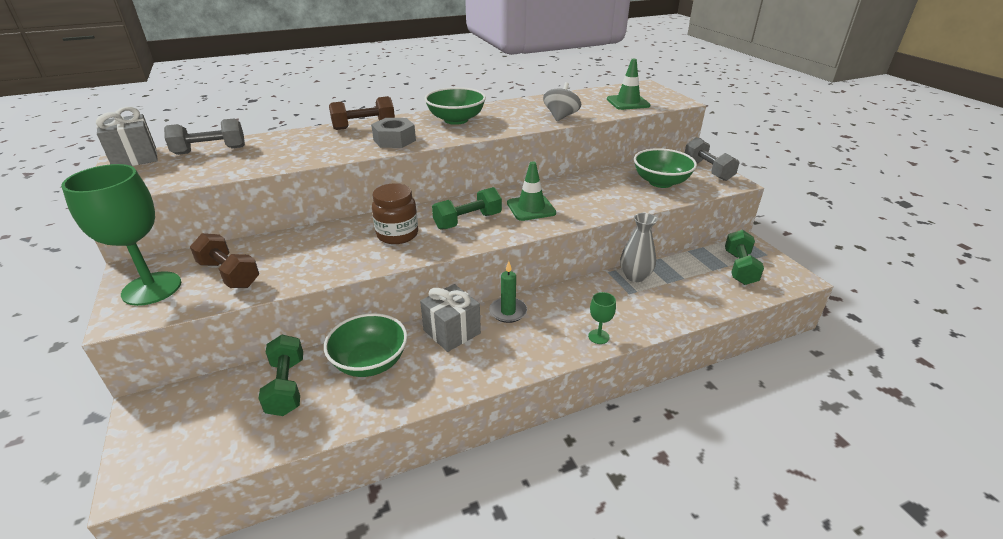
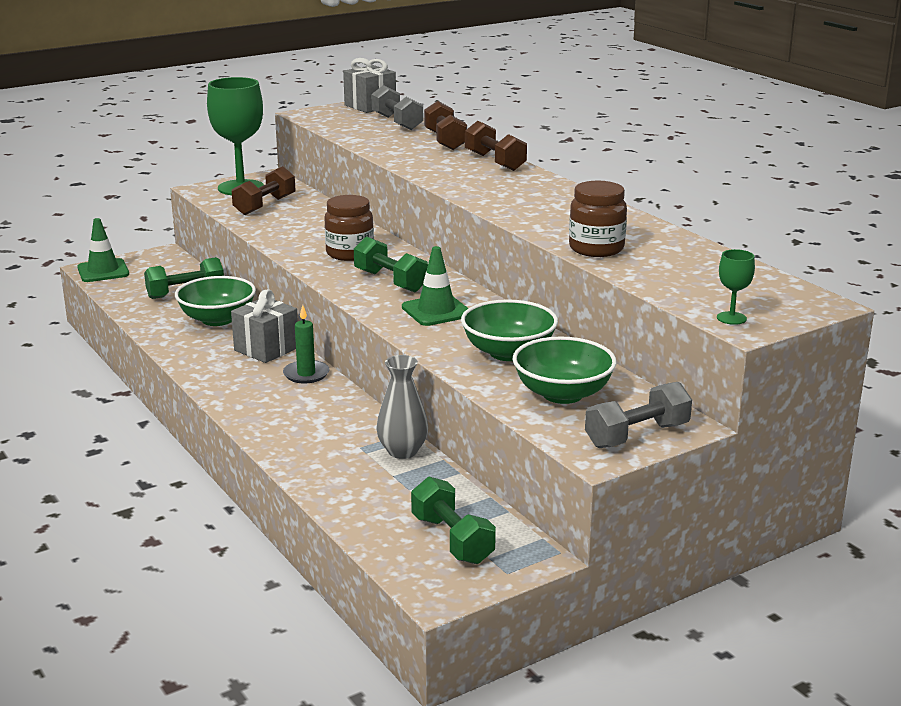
camera: 80 degrees right, 10 degrees down
(290, 137) = (445, 141): none -> brown dumbbell
(394, 140) = (458, 178): grey nut -> none
(456, 120) = (543, 197): green bowl -> green bowl (508, 352)
(561, 117) = (596, 249): grey spinning top -> brown jar
(598, 336) = (266, 427): green goblet -> green goblet (731, 318)
(628, 102) = (702, 289): green traffic cone -> green traffic cone (103, 271)
(739, 268) = (452, 539): green dumbbell -> green dumbbell turned 60 degrees clockwise

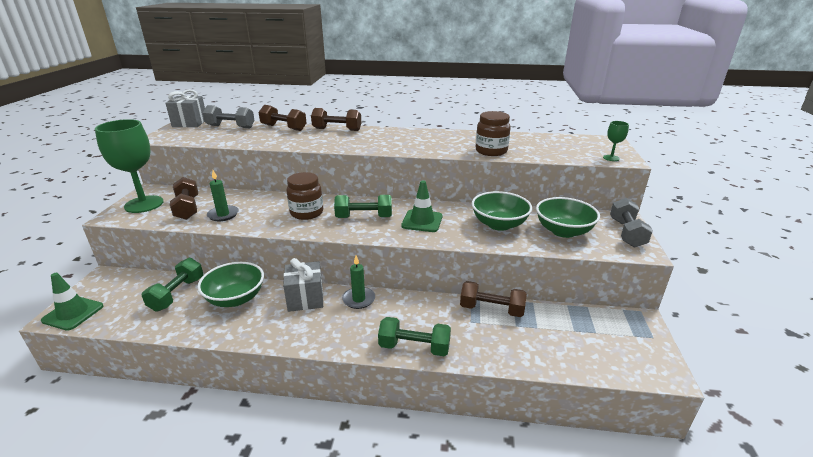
camera: 50 degrees left, 5 degrees up
(279, 224) = (223, 215): none -> green candle
(402, 451) = (491, 309): grey vase -> brown dumbbell
(452, 539) = (606, 339): green dumbbell -> green dumbbell (414, 347)

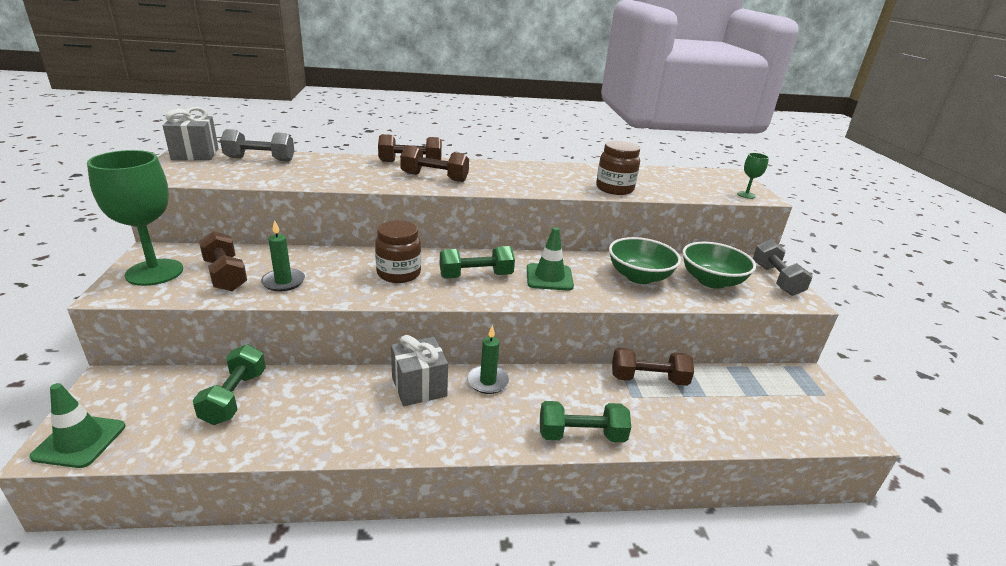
camera: 15 degrees left, 0 degrees up
(235, 298) = (323, 395): green bowl -> none
(283, 128) = (337, 160): brown dumbbell -> brown dumbbell (434, 177)

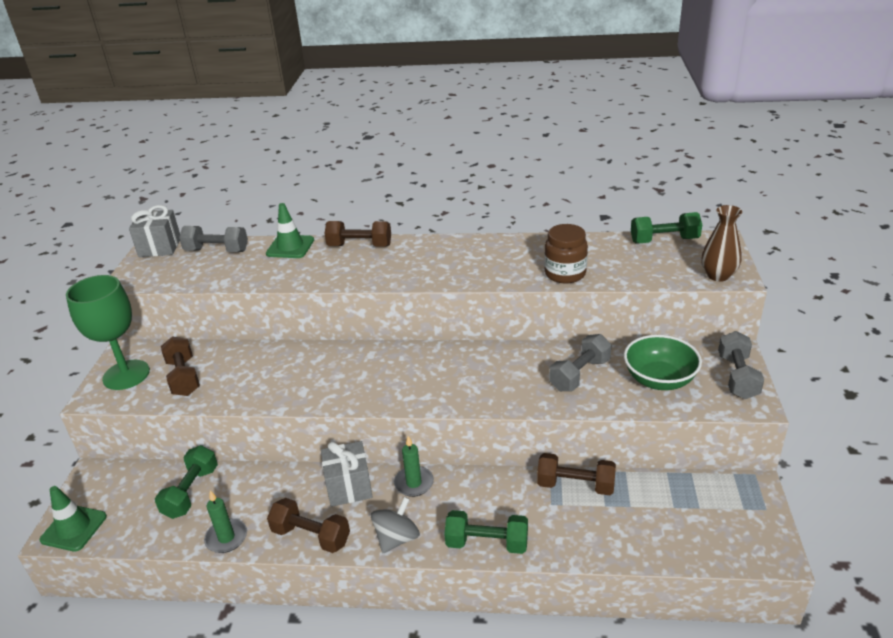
camera: 15 degrees right, 5 degrees up
(283, 282) = (232, 385): green candle -> green candle (226, 538)
(399, 274) = (336, 374): brown jar -> none
(434, 177) = (378, 267): brown dumbbell -> brown dumbbell (311, 536)
(476, 276) = (410, 376): green dumbbell -> green dumbbell (664, 240)
(484, 435) = (397, 538): none -> grey spinning top
(549, 277) = (483, 376): green traffic cone -> green traffic cone (290, 247)
(639, 277) = (580, 374): green bowl -> grey dumbbell
(746, 195) = (718, 275): green goblet -> brown vase

